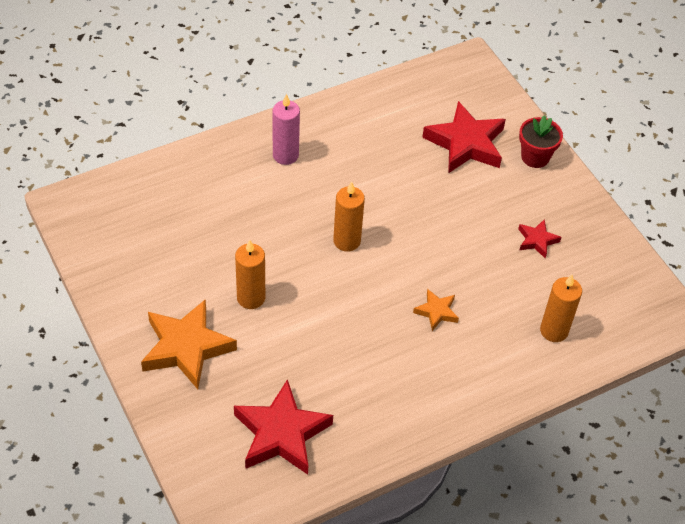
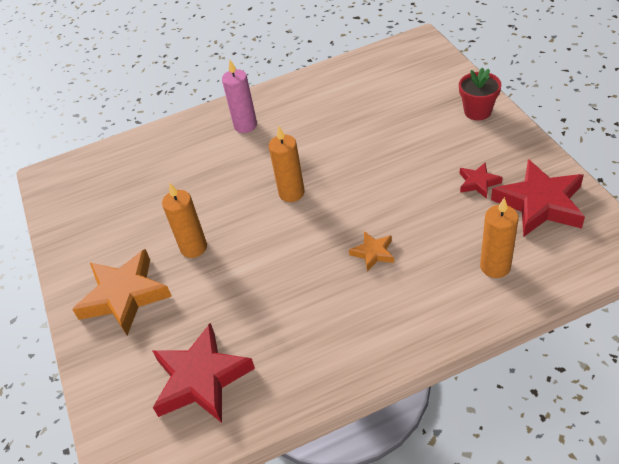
camera: 15 degrees right, 5 degrees down
(466, 143) = (411, 105): red star -> red star (540, 204)

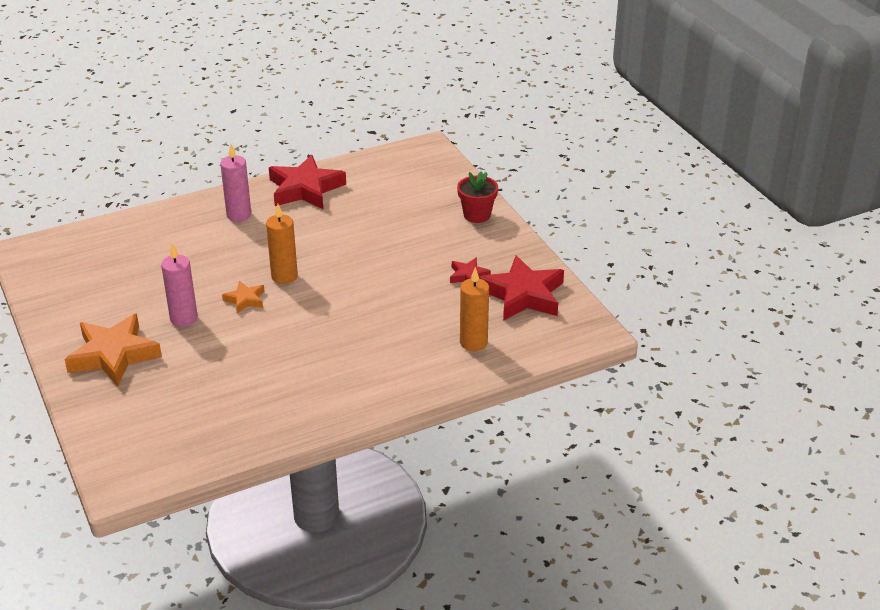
camera: 10 degrees left, 10 degrees down
(194, 248) = (183, 318): orange candle -> pink candle
(201, 379) = (191, 420): red star -> red star (305, 189)
(373, 253) = (361, 328): orange star -> orange star (245, 300)

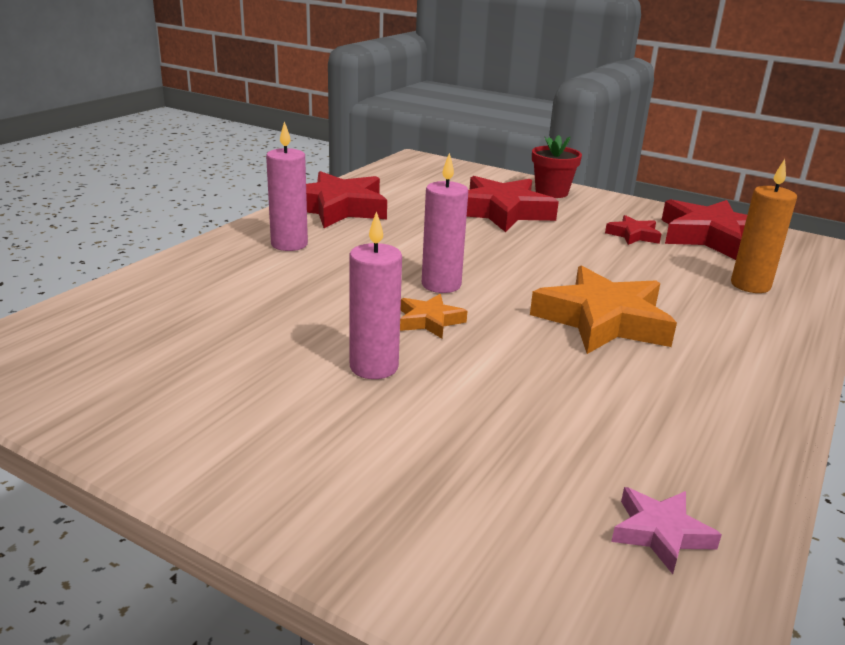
camera: 35 degrees left, 10 degrees down
(114, 355) = (326, 455): orange star -> orange star (603, 320)
(196, 441) = (660, 533): none -> pink star
(284, 276) = (441, 285): orange candle -> pink candle
(410, 225) = (501, 212): none -> red star

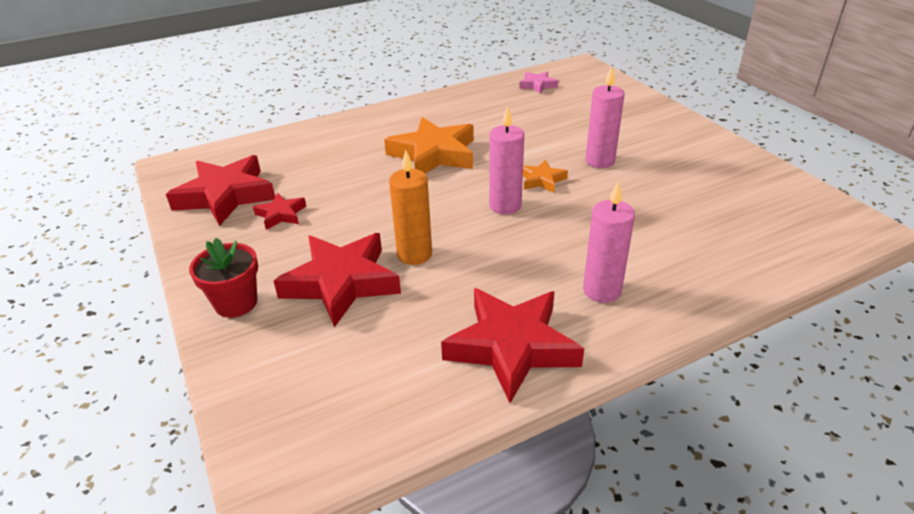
camera: 145 degrees left, 10 degrees up
(750, 285) = (298, 152): orange candle -> orange candle (414, 254)

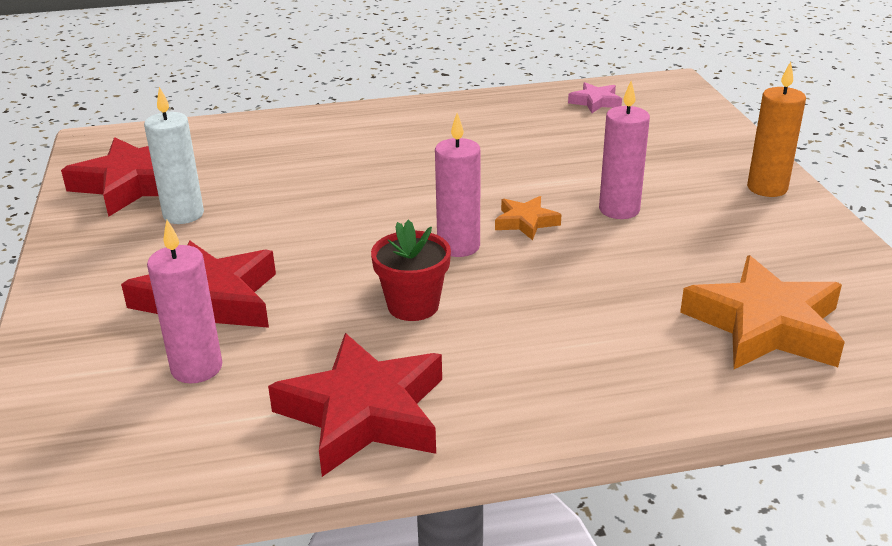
camera: 15 degrees right, 5 degrees down
(236, 303) = (78, 305): red flower pot -> red flower pot (413, 306)
(281, 214) = (183, 214): red star -> white candle
(414, 254) = (311, 286): orange candle -> orange candle (767, 188)
(434, 154) = (406, 170): orange star -> orange star (765, 325)
(602, 290) = (519, 369): pink candle -> pink candle (196, 368)

